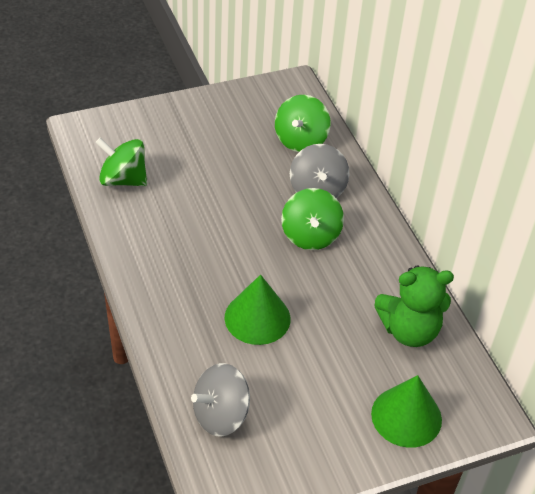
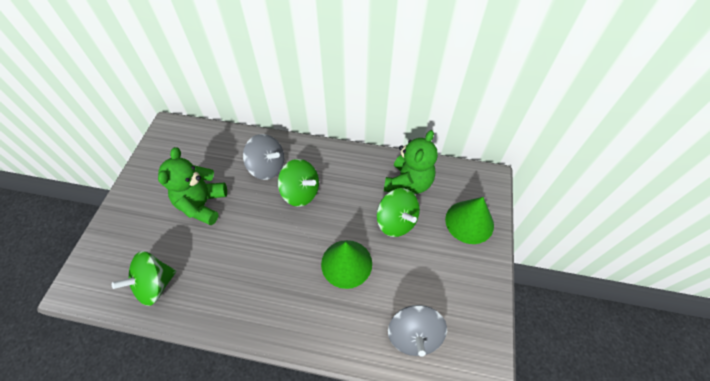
camera: 55 degrees left, 10 degrees up
(229, 164) = (202, 204): none -> green teddy bear
(300, 140) = (219, 152): green spinning top -> green spinning top (396, 221)

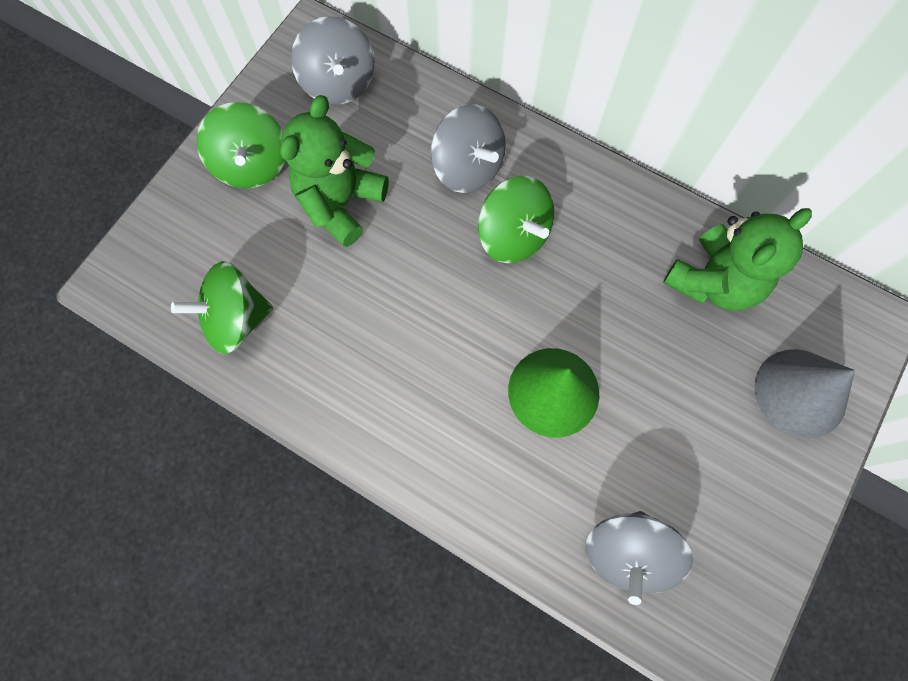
camera: 20 degrees right, 15 degrees up
(187, 146) = (338, 83): none -> grey spinning top
(396, 221) = (665, 347): green spinning top -> green spinning top (252, 164)
(469, 222) = (800, 393): green cone -> grey cone

